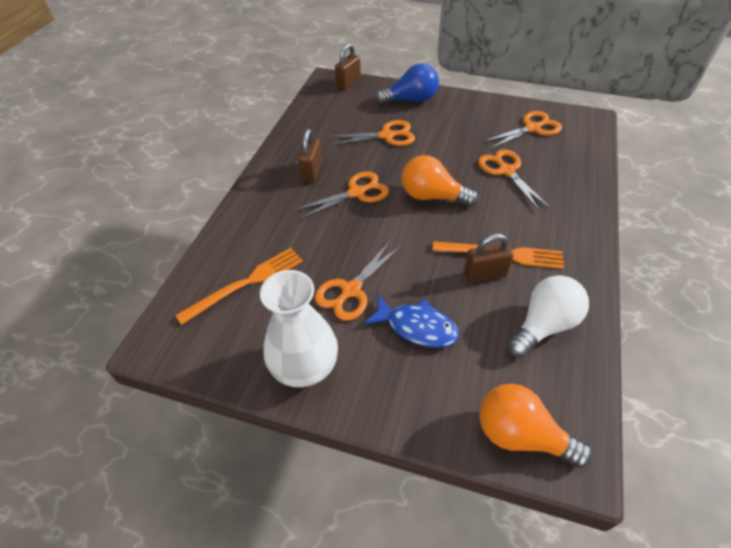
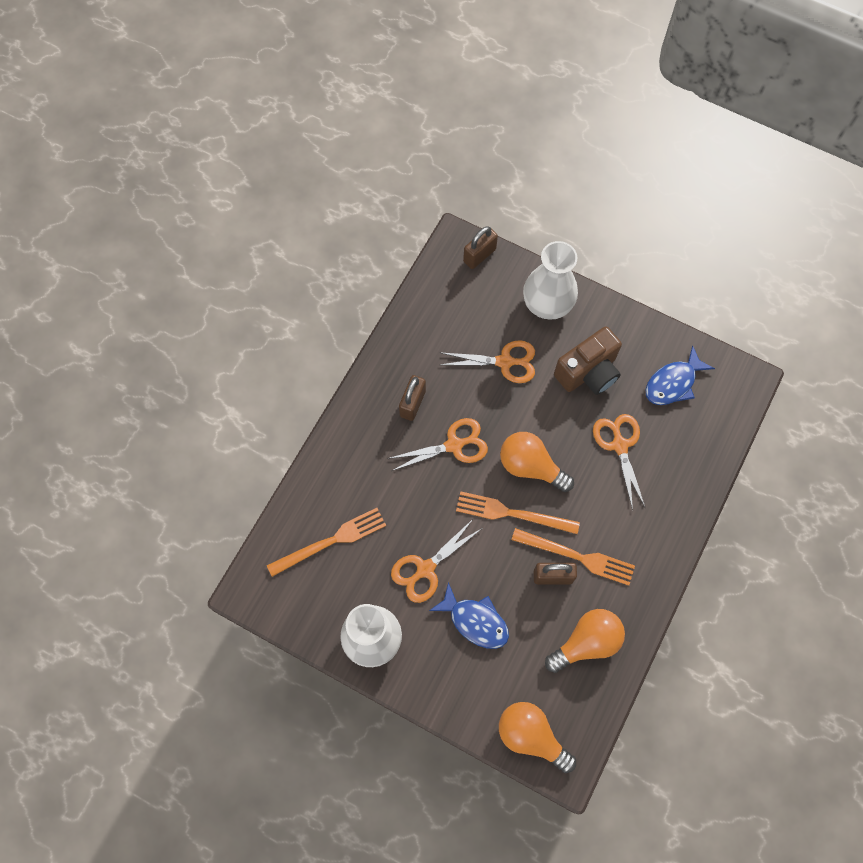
camera: 10 degrees right, 20 degrees up
(411, 100) = (547, 303): blue light bulb -> white vase
(426, 232) = (512, 513): none -> orange fork
(459, 132) = (588, 372): none -> brown camera
(532, 128) = (673, 383): orange scissors -> blue fish
(543, 325) = (586, 642): white light bulb -> orange light bulb

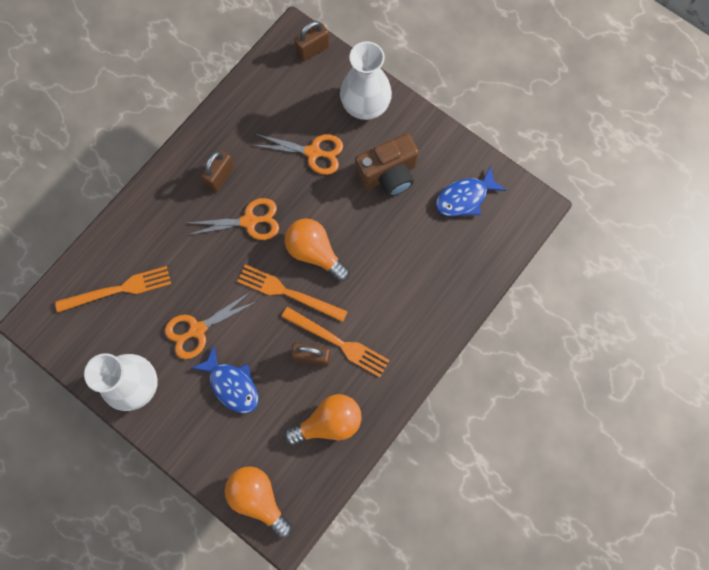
camera: 10 degrees right, 5 degrees up
(619, 445) = (401, 247): orange scissors -> none

